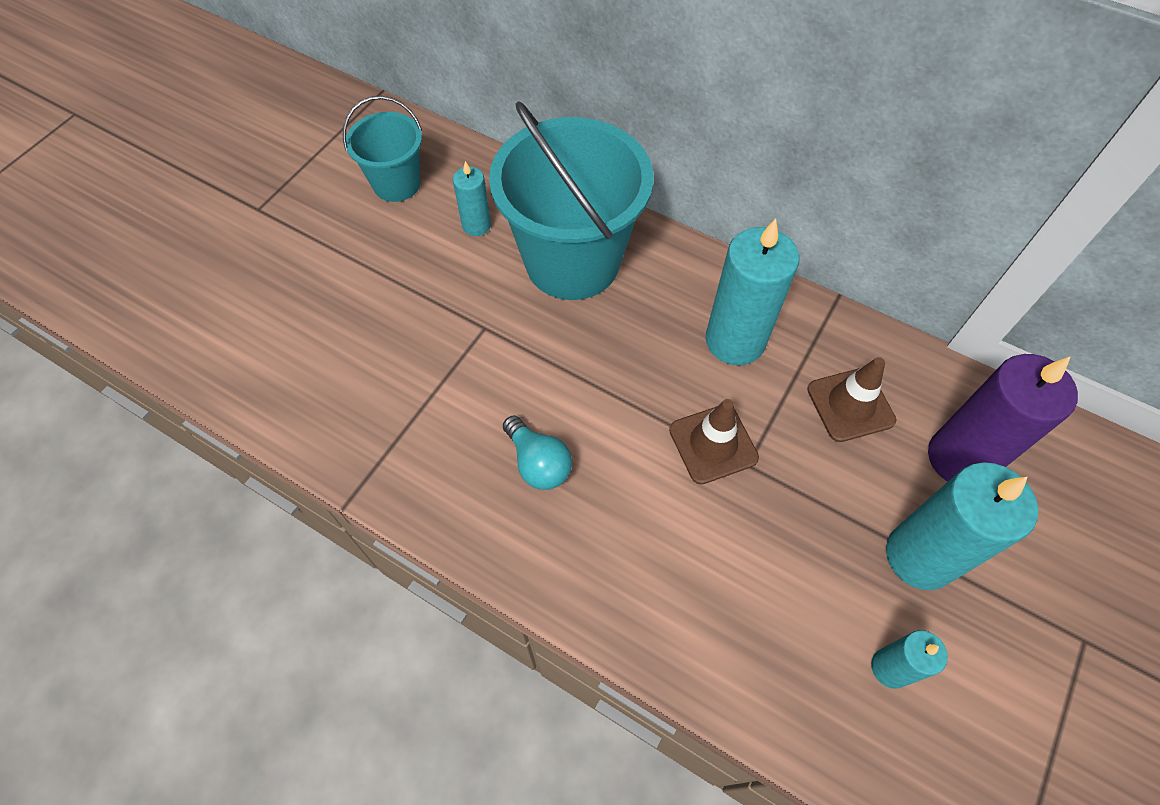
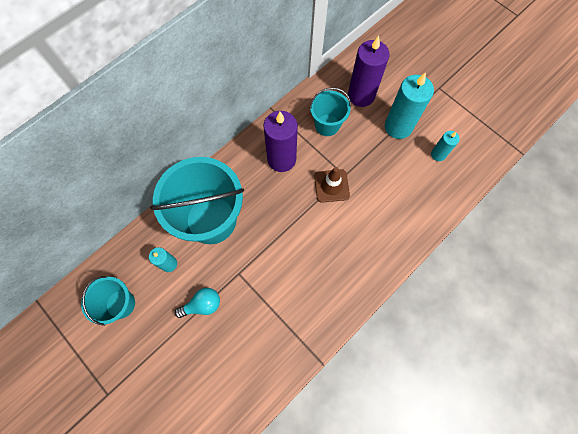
camera: 75 degrees left, 10 degrees up
(538, 463) = (322, 264): turquoise light bulb -> turquoise light bulb (202, 305)
(735, 340) = (281, 159): turquoise candle -> purple candle
(850, 405) = (327, 125): brown traffic cone -> turquoise bucket

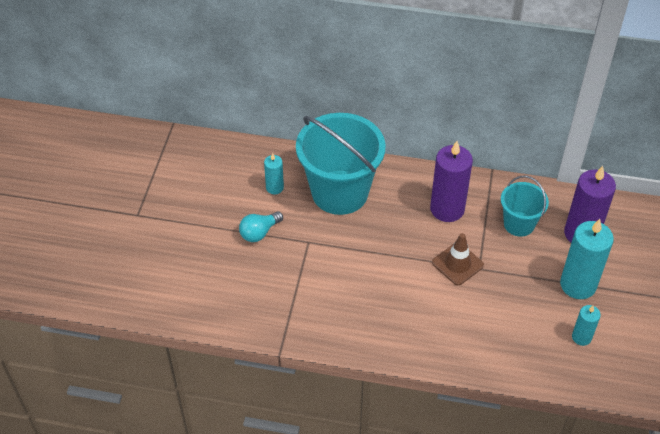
camera: 55 degrees right, 20 degrees down
(120, 304) = (214, 177): turquoise bucket -> none
(202, 305) = (259, 233): turquoise light bulb -> turquoise light bulb turned 105 degrees clockwise

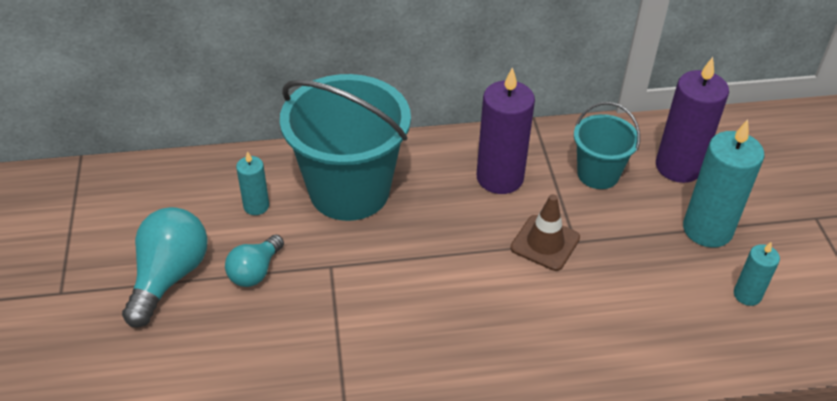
camera: 20 degrees left, 5 degrees down
(205, 222) = (169, 276): none -> turquoise light bulb

